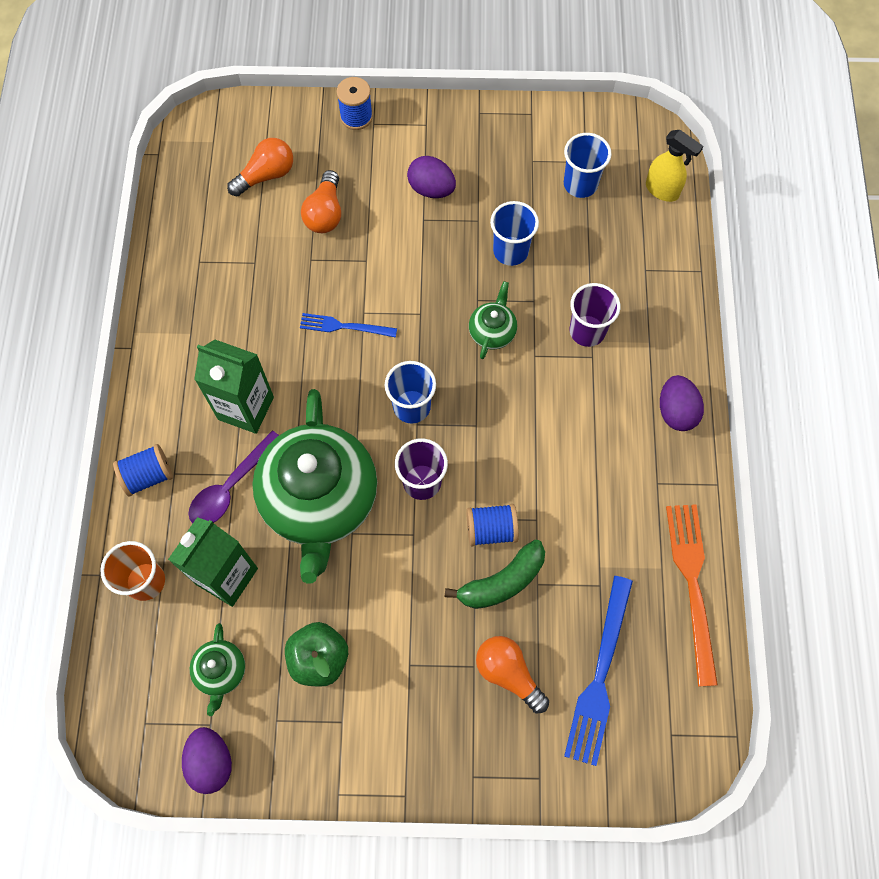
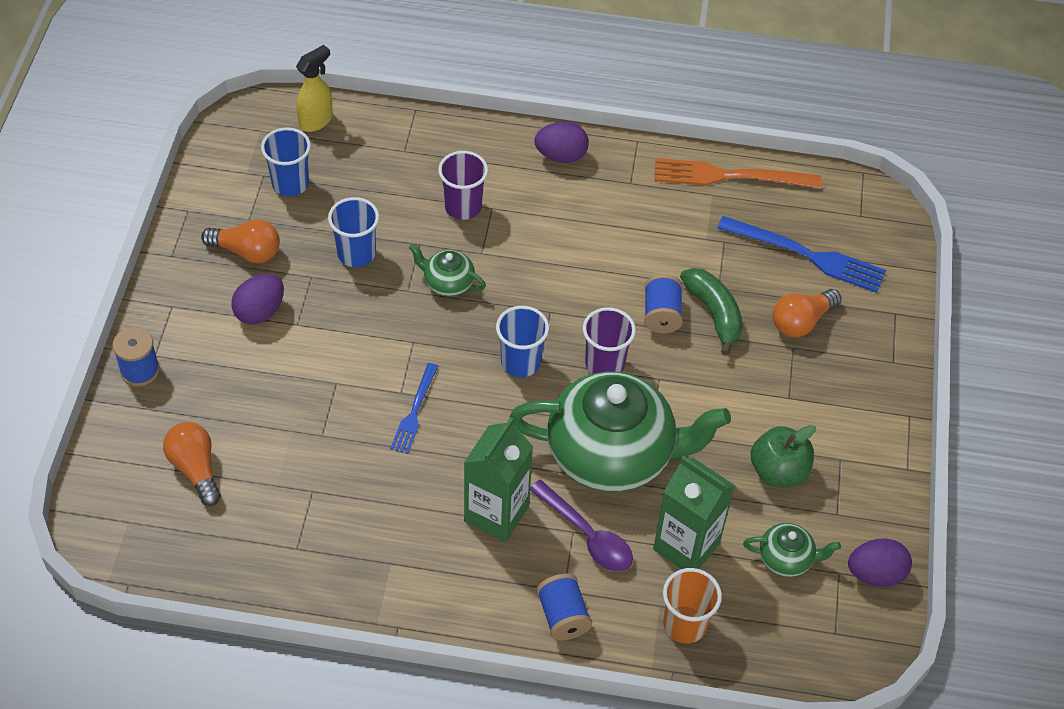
camera: 85 degrees left, 15 degrees down
(325, 213) = (264, 414): orange light bulb -> orange light bulb (247, 251)

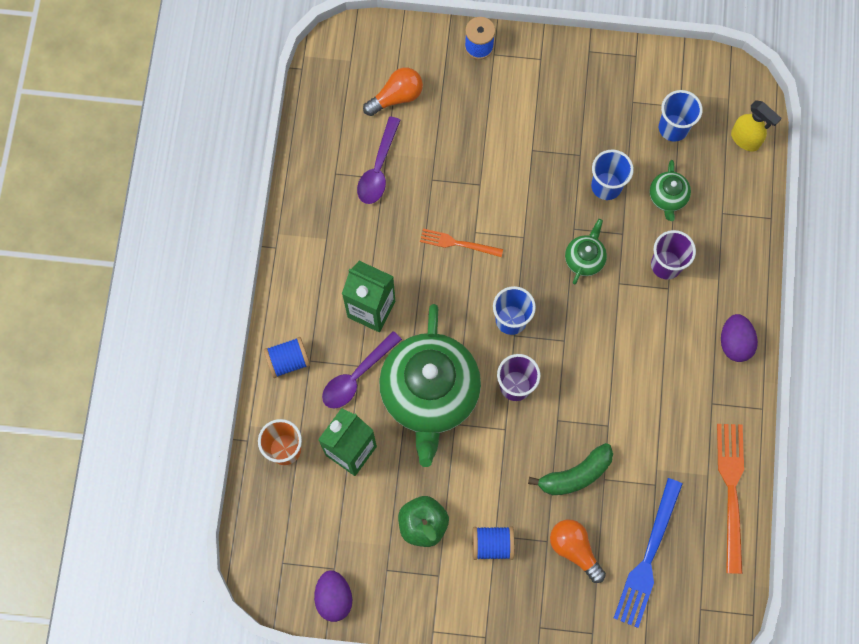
camera: 90 degrees right, 20 degrees up
(247, 251) = (599, 104): orange light bulb -> none
(260, 312) = (541, 122): purple egg -> none
(297, 495) = (378, 168): none -> purple spoon
(414, 411) = (458, 243): blue fork -> orange fork
(661, 315) = (570, 431): blue spool -> blue spool (492, 544)
(786, 559) = (344, 527): green teapot -> green teapot (667, 197)

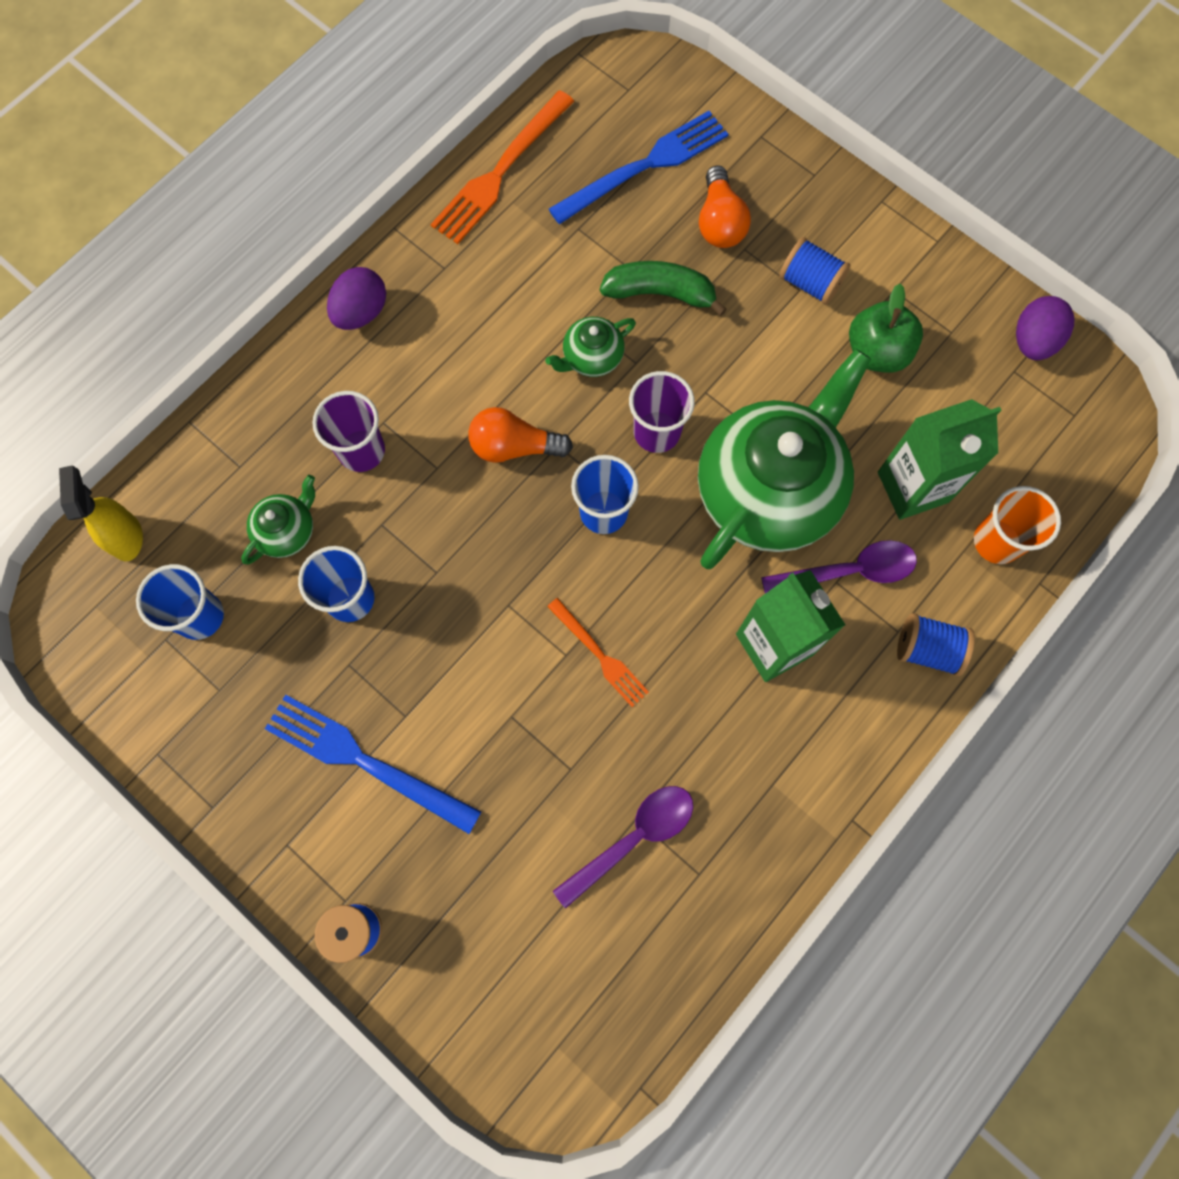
camera: 145 degrees left, 0 degrees up
(396, 97) = (532, 934): orange light bulb -> orange light bulb (514, 447)
(534, 117) = (366, 761): none -> blue fork
(584, 258) = (454, 525): green teapot -> green teapot (591, 357)

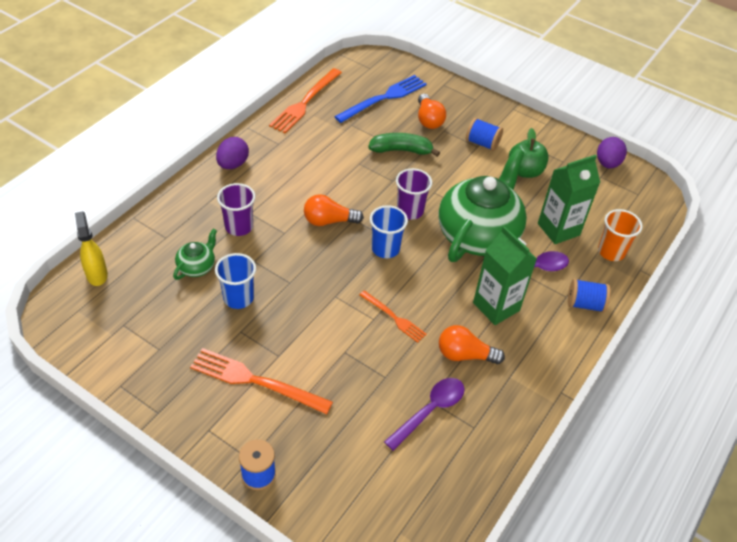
camera: 10 degrees left, 25 degrees down
(200, 616) = (145, 312): blue cup -> none
(366, 761) = (256, 381): blue fork -> orange fork
(591, 357) = (367, 179): green teapot -> none
(706, 737) = (465, 355): none -> orange light bulb

